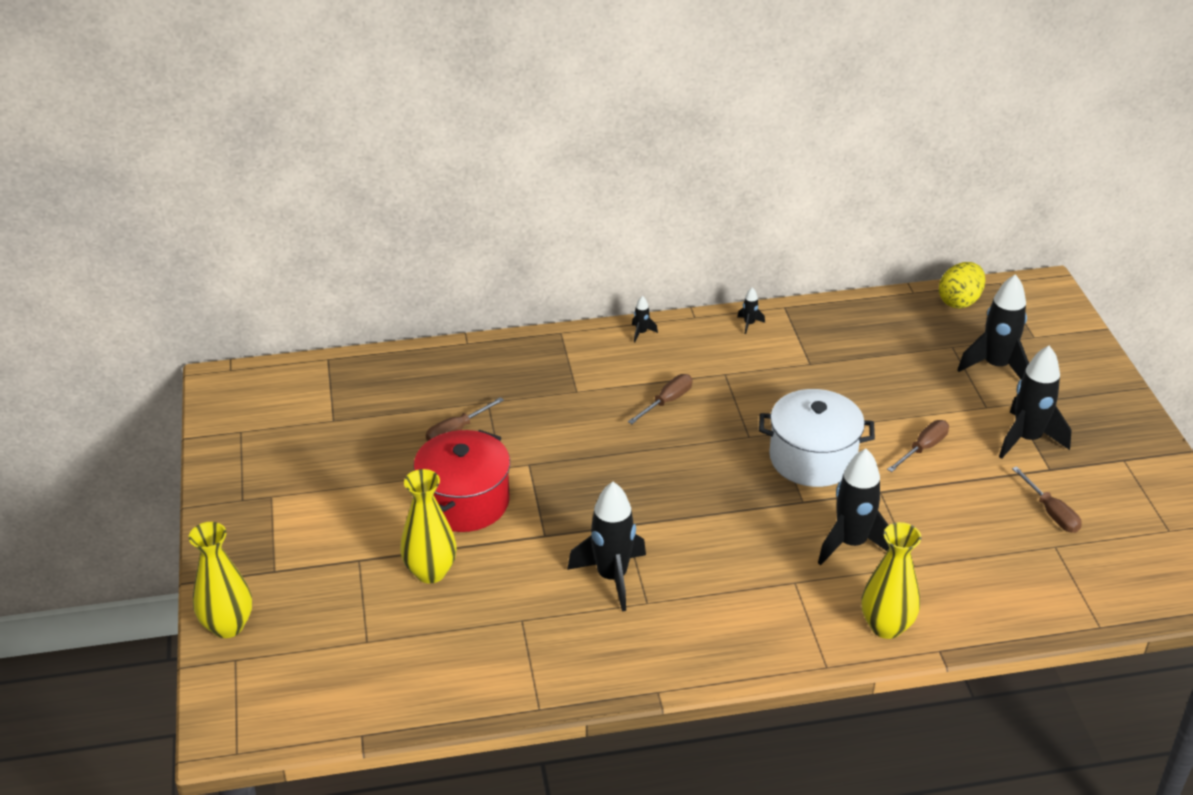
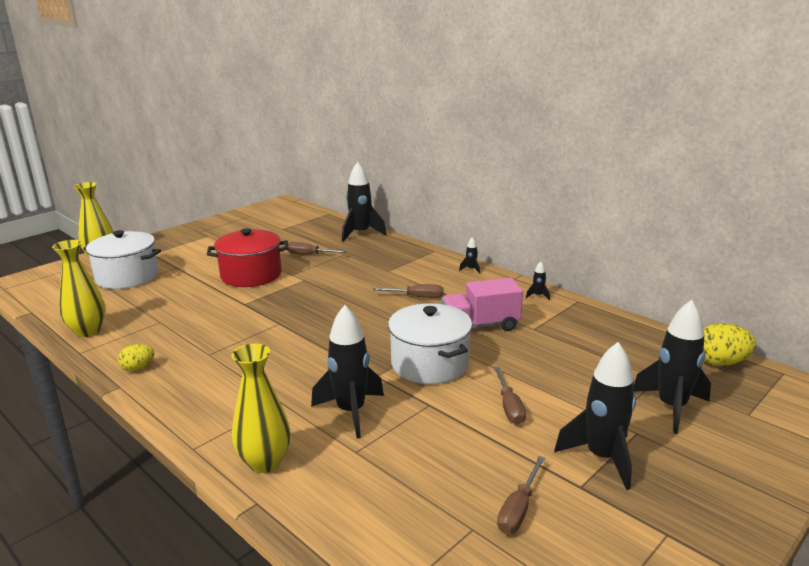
camera: 55 degrees right, 15 degrees down
(339, 615) = (127, 277): none -> white pot
(430, 572) = (182, 286): yellow vase -> yellow vase (88, 331)
(612, 577) = (224, 335): black rocket -> black rocket (361, 233)
(628, 667) = (138, 368): none -> yellow egg
(772, 392) = (480, 326): none -> pink truck
(923, 448) = (509, 407): brown screwdriver -> brown screwdriver turned 75 degrees clockwise

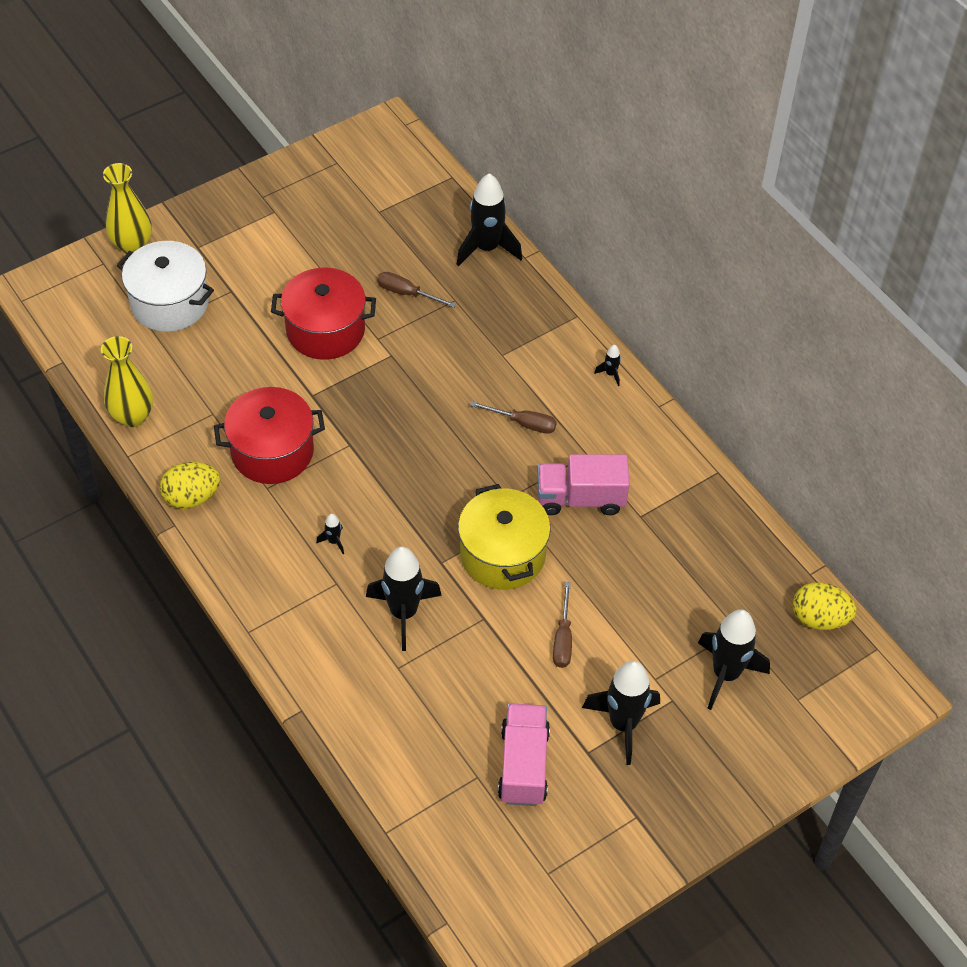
camera: 10 degrees right, 30 degrees up
(138, 368) = (192, 497): yellow egg -> yellow egg, size x1.61
(212, 334) = (272, 451): none -> red pot
(265, 462) = (312, 664): yellow vase -> none
(430, 363) = (502, 554): white pot -> yellow pot
(518, 509) = (523, 765): brown screwdriver -> pink truck
(538, 296) = (673, 451): black rocket -> black rocket (333, 541)

